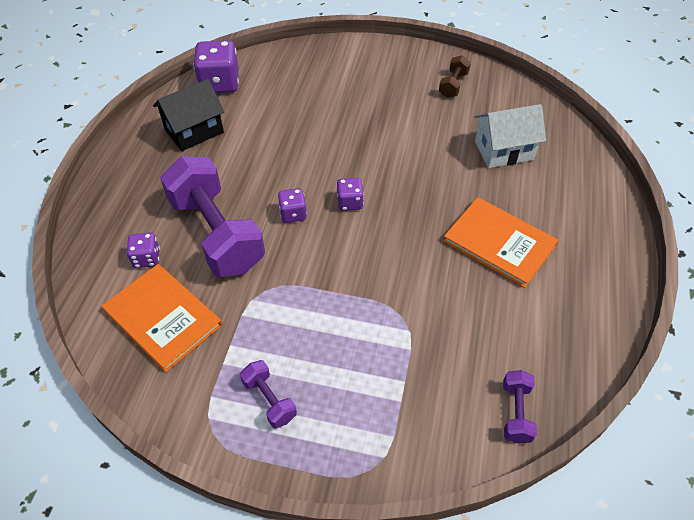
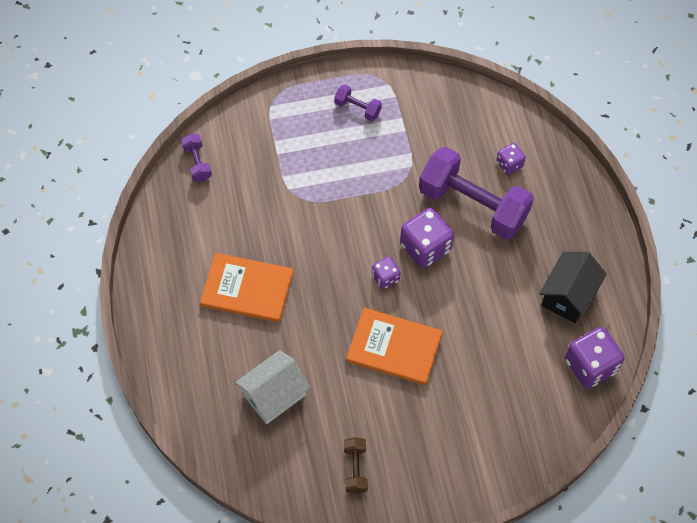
camera: 155 degrees right, 10 degrees up
(163, 317) = (463, 129): orange book -> orange book (394, 348)
(293, 214) = (425, 247): purple dice -> purple dice, size x1.82

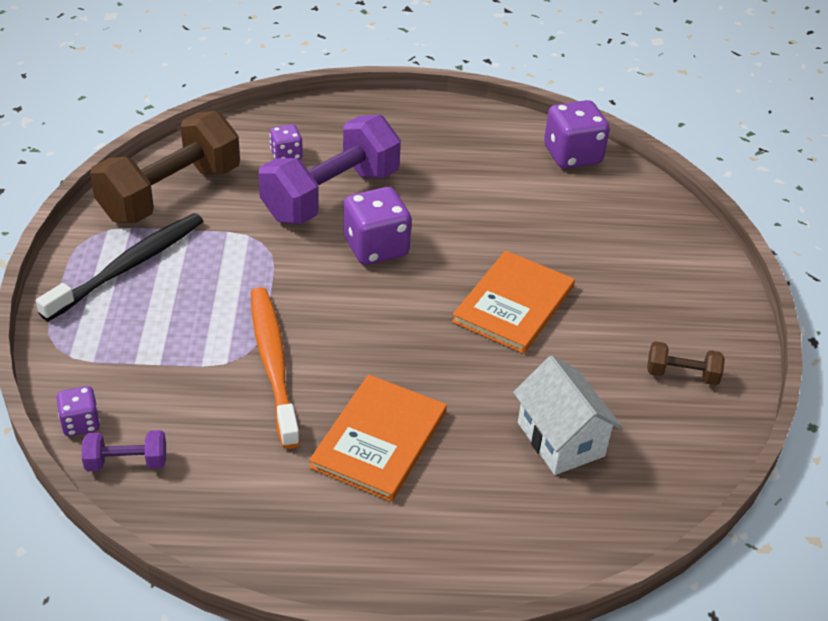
camera: 80 degrees left, 20 degrees down
(295, 214) = (273, 363): none -> orange toothbrush
(357, 108) = (129, 266): purple dumbbell -> black toothbrush
(385, 277) = (408, 292): purple dice -> purple dice (81, 423)
(438, 107) = (170, 193): none -> brown dumbbell
(568, 296) = (480, 151): black house -> none

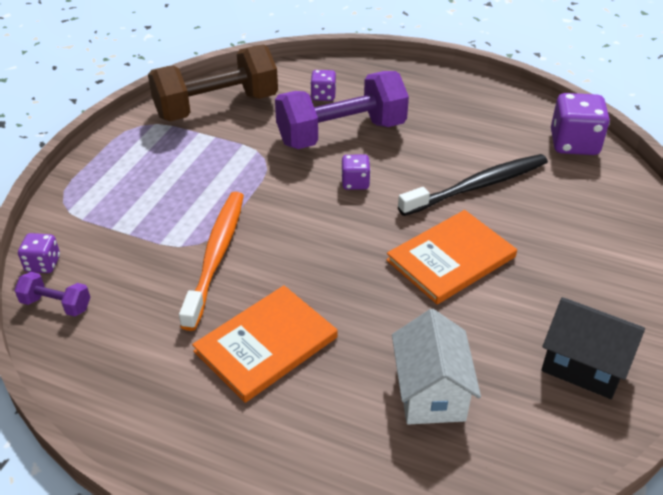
camera: 25 degrees right, 0 degrees up
(129, 266) = (153, 154): black toothbrush -> black toothbrush (478, 186)
(376, 247) = (355, 183): purple dice -> purple dice, size x0.55
(681, 375) = (584, 365): brown dumbbell -> black house

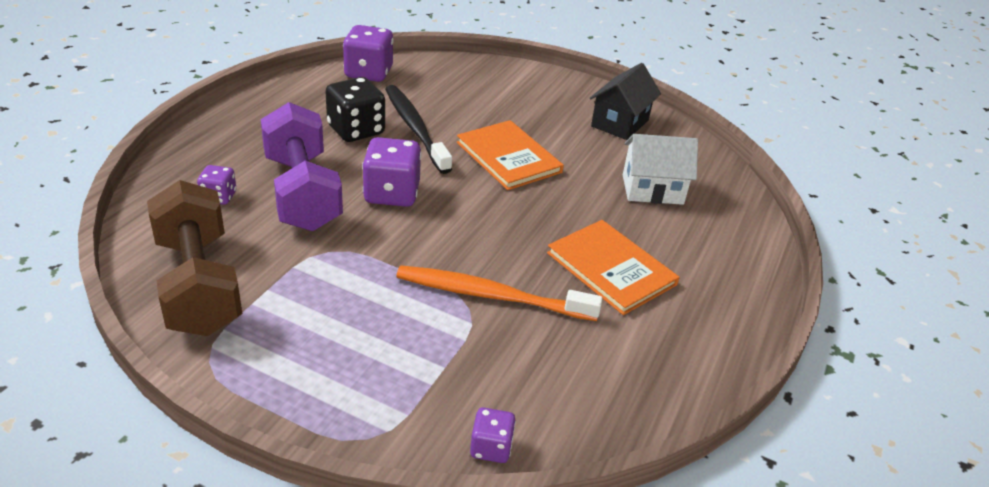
camera: 90 degrees left, 5 degrees down
(56, 304) = (561, 427): purple dumbbell -> none
(355, 183) = (392, 194): purple dice -> purple dice, size x1.82
(455, 149) = (356, 130): none -> black dice

